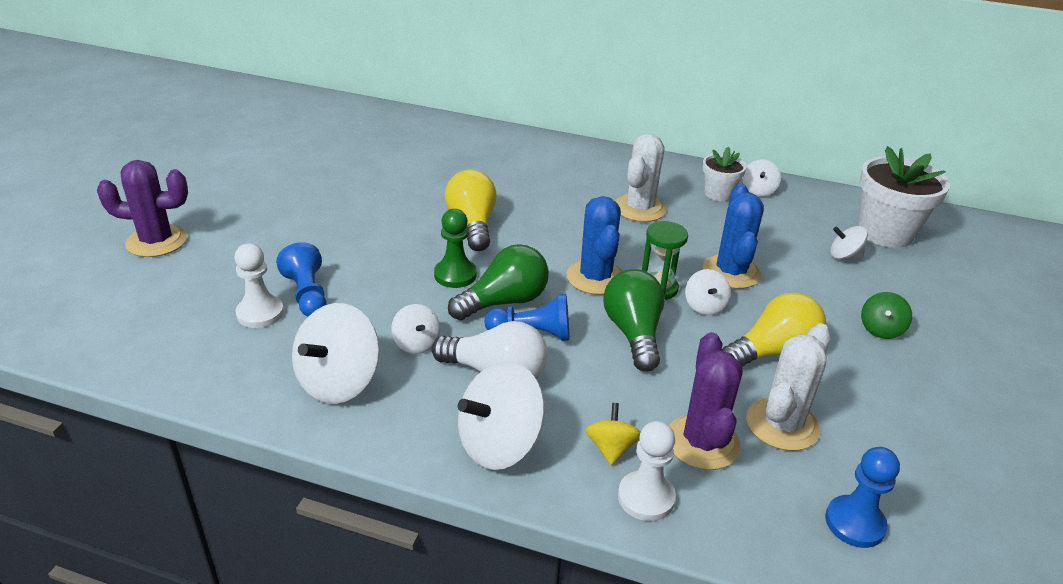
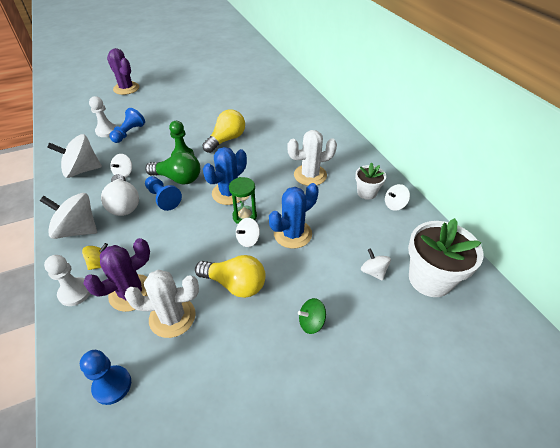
camera: 50 degrees right, 10 degrees up
(633, 333) = (196, 227): green light bulb -> none

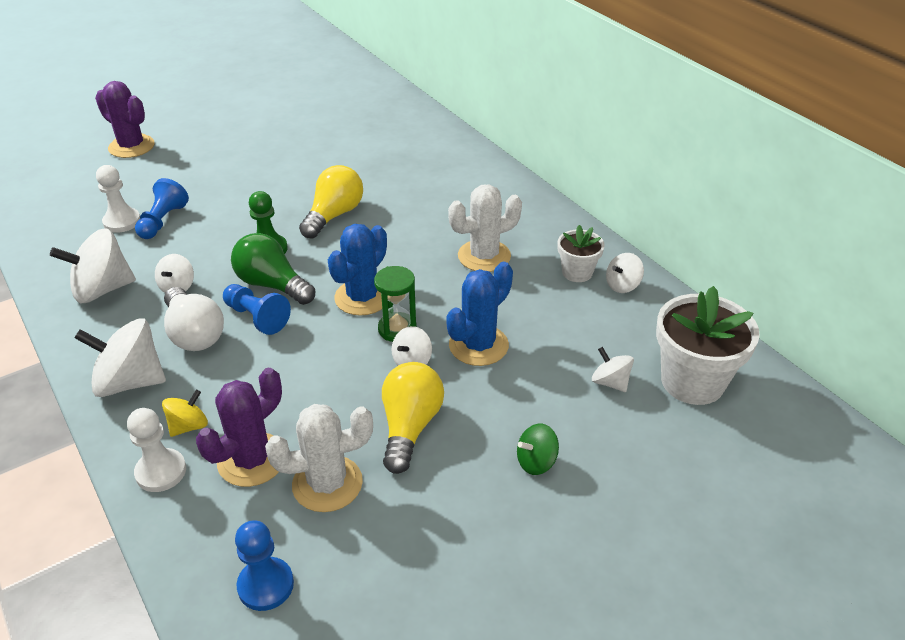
camera: 10 degrees left, 5 degrees down
(178, 179) = (272, 285): green light bulb -> green light bulb turned 150 degrees counterclockwise
(235, 284) = (410, 426): yellow light bulb -> yellow light bulb turned 90 degrees counterclockwise

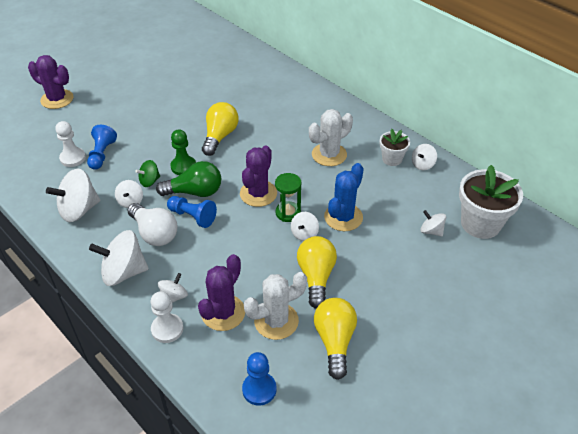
camera: 10 degrees left, 5 degrees up
(189, 426) = (174, 296): yellow spinning top -> white spinning top
(272, 285) = (195, 192): green light bulb -> green light bulb turned 150 degrees clockwise
(362, 297) = (258, 193): blue cactus -> purple cactus
(408, 528) = (334, 341): none -> yellow light bulb
(536, 462) = (400, 288): green spinning top -> green spinning top (149, 181)

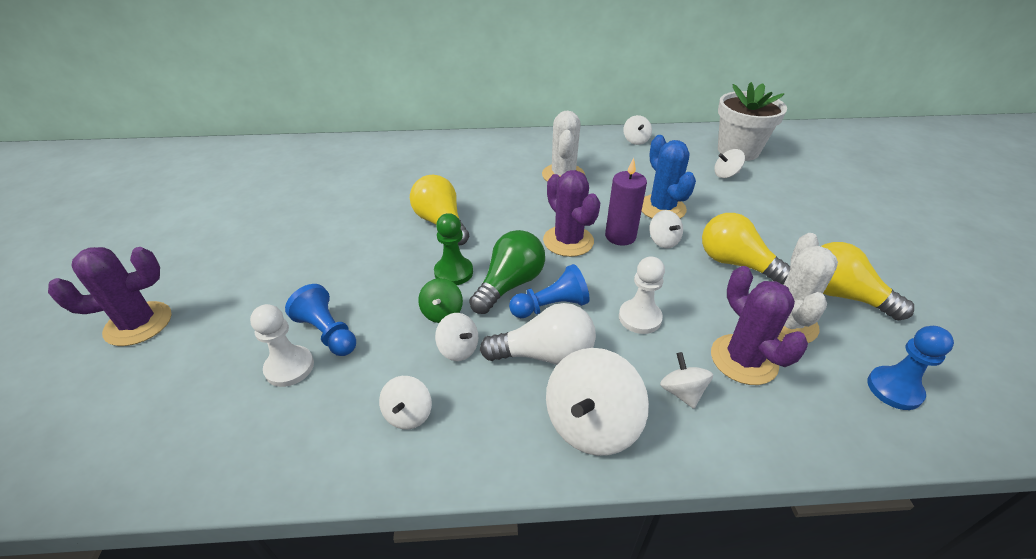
camera: 50 degrees left, 5 degrees down
(79, 210) = (408, 414): white spinning top -> white spinning top, size x0.53
(167, 329) = (739, 429): white pawn -> white pawn (639, 318)
(288, 213) = (620, 236): green hourglass -> purple candle
(392, 159) = (610, 150): white flower pot -> none

